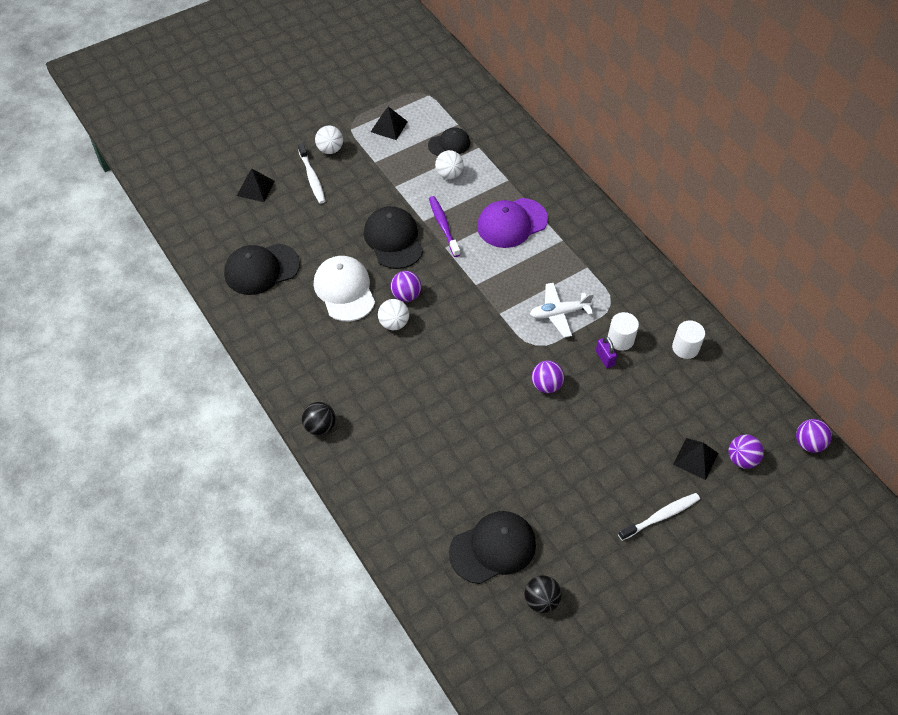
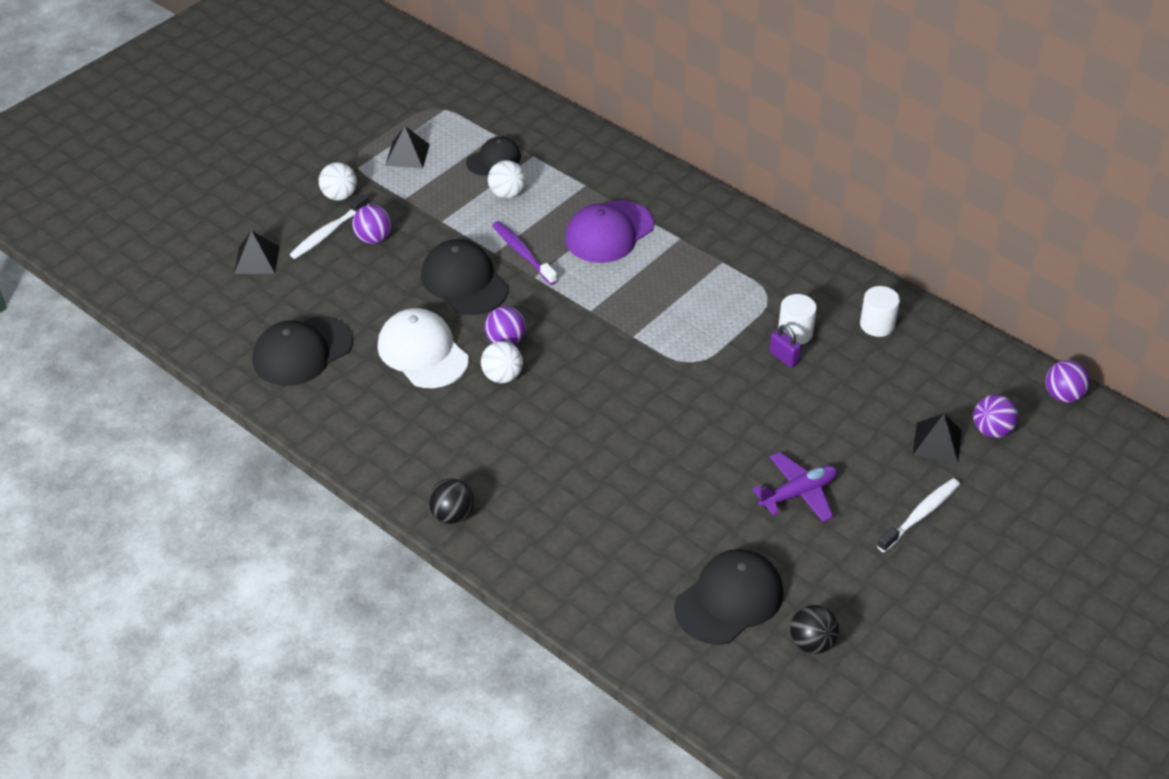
camera: 15 degrees left, 10 degrees down
(312, 177) = (328, 232): white toothbrush -> white toothbrush turned 75 degrees clockwise
(546, 385) = (723, 403): purple ball -> purple ball (373, 238)
(559, 313) = (708, 320): white plane -> none
(575, 474) = (798, 493): none -> purple plane

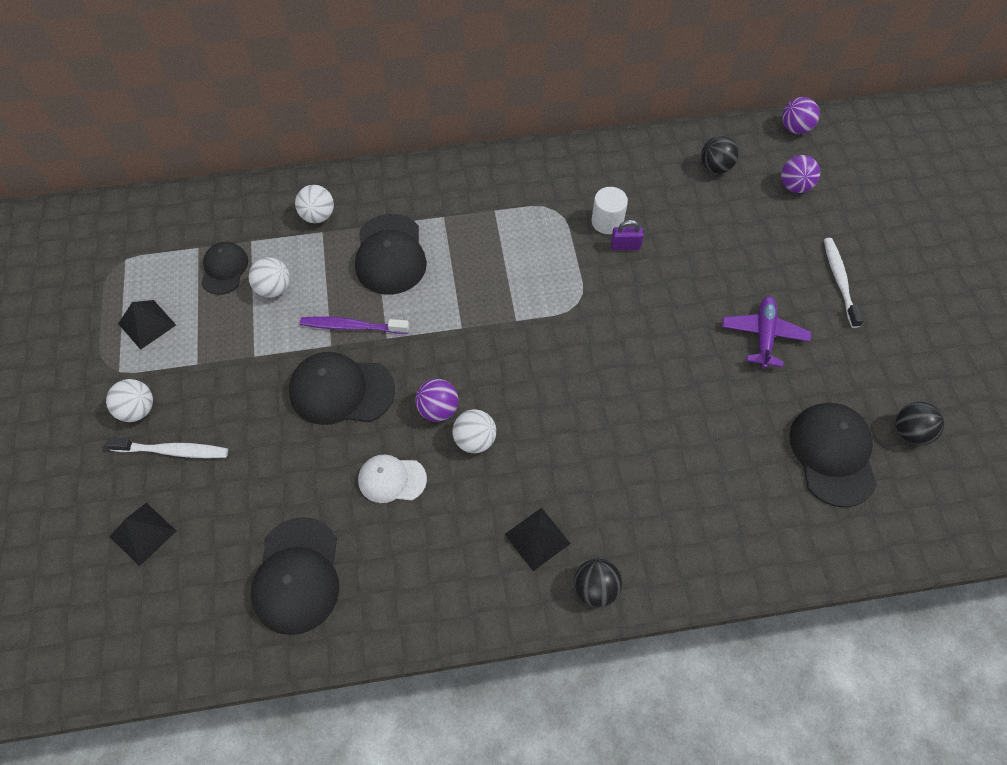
camera: 50 degrees left, 15 degrees up
(328, 232) = (173, 451): white toothbrush -> white toothbrush turned 75 degrees counterclockwise
(373, 238) = (219, 421): purple ball -> none
(423, 352) = (392, 479): white cap -> white cap, size x0.62
(596, 174) = (318, 216): none -> white ball
(609, 232) = (390, 255): purple cap -> black cap
(877, 325) = (643, 172): white cylinder -> none
(937, 442) = (781, 222): black pyramid -> black pyramid (537, 538)
(943, 367) = (715, 167): none -> black ball

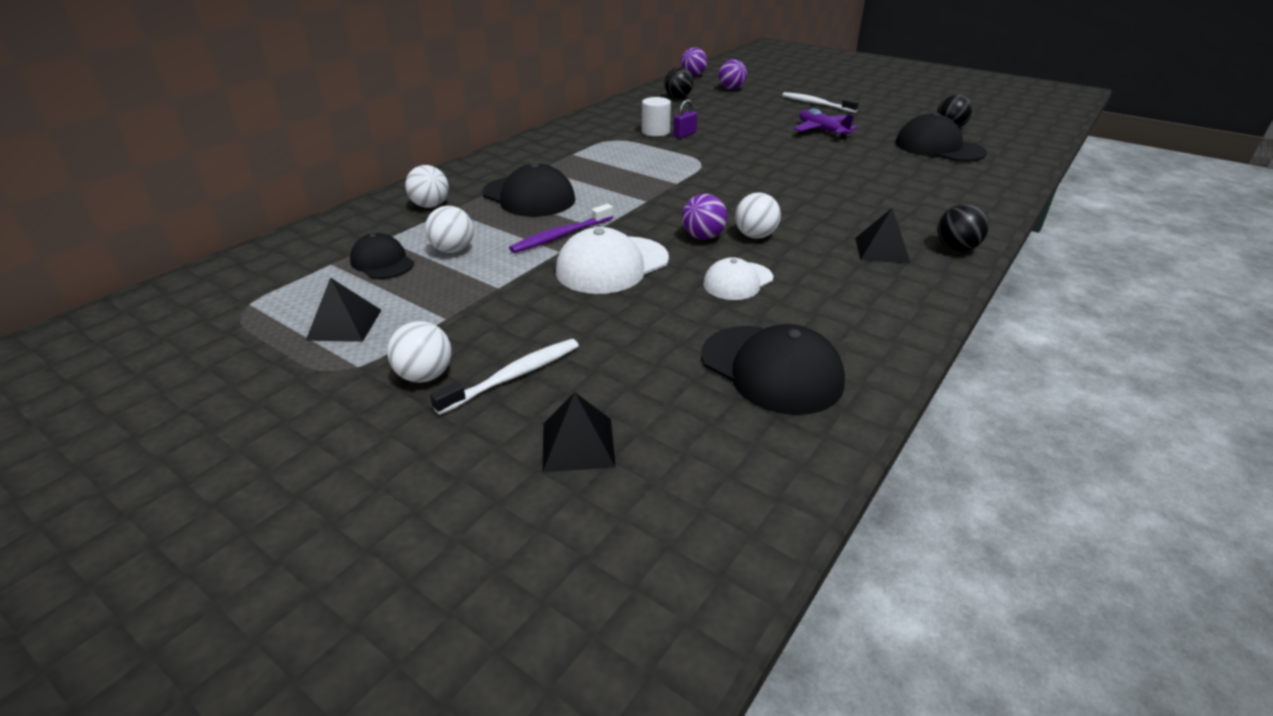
camera: 45 degrees left, 25 degrees down
(341, 390) = (612, 265): black cap -> white cap

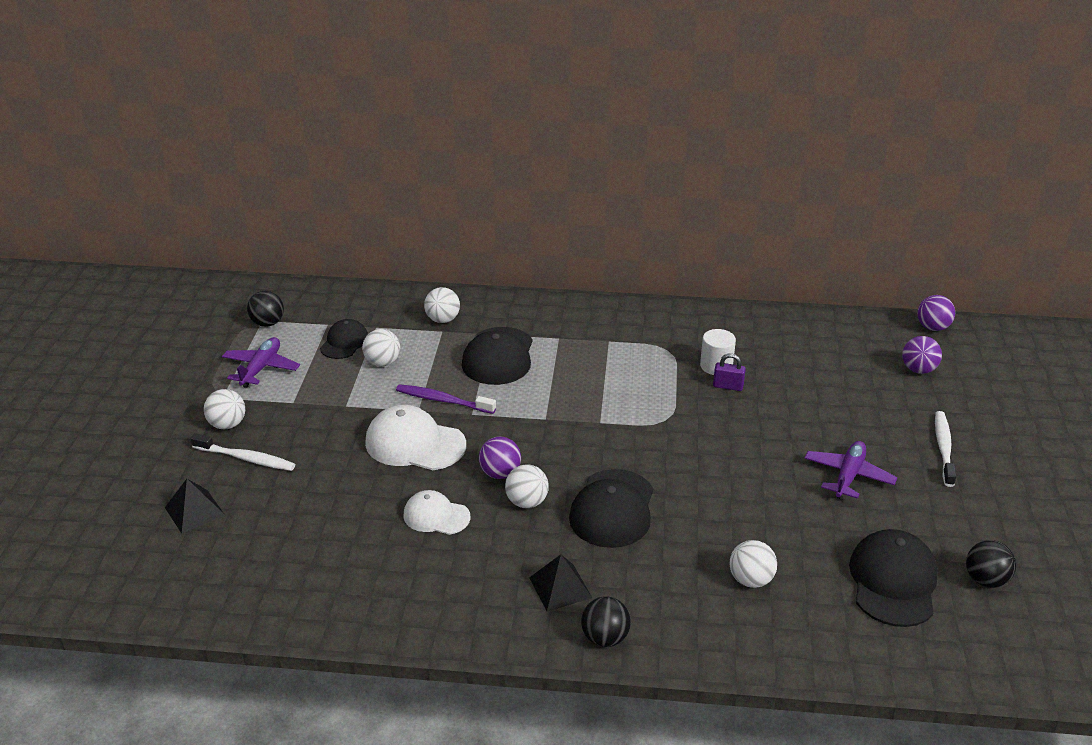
camera: 60 degrees right, 0 degrees up
(344, 324) = (261, 368): black pyramid -> purple plane
(678, 97) = (839, 343): black ball -> black ball (267, 323)
(771, 369) = (319, 569): black cap -> black cap (612, 509)
(913, 183) = (750, 580): none -> white ball

